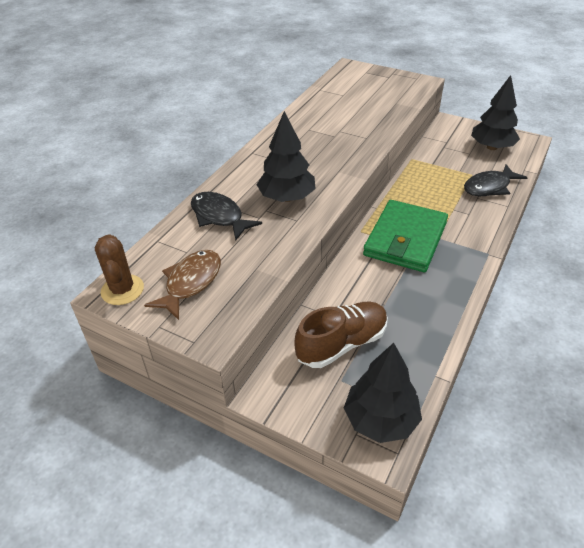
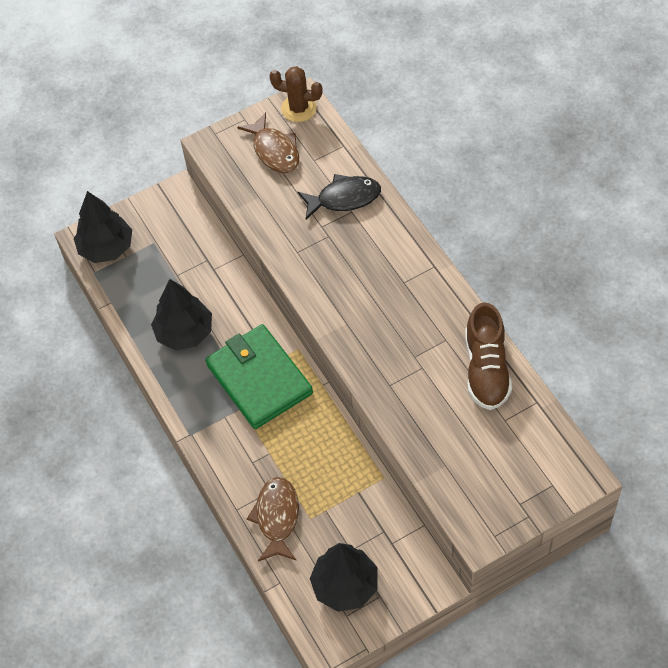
camera: 125 degrees right, 15 degrees up
(287, 198) = (334, 259): black tree -> black tree (184, 332)
(342, 344) = (183, 260): brown shoe -> brown shoe (486, 369)
(489, 187) = (277, 517): black fish -> brown fish

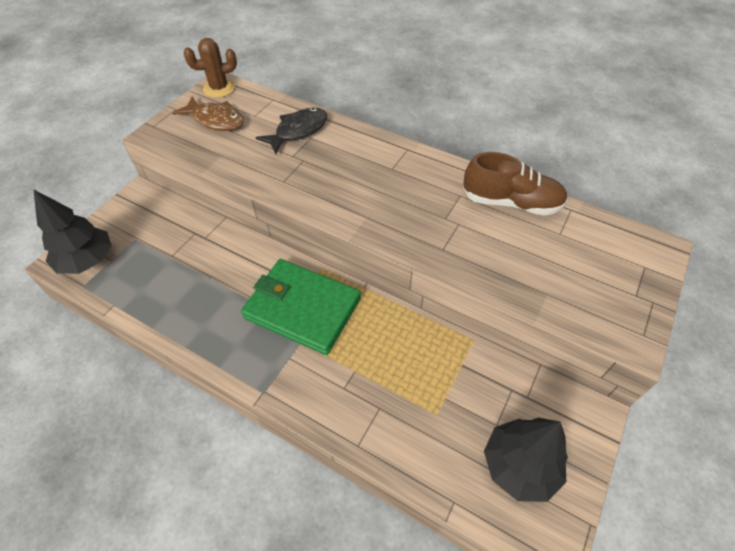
camera: 35 degrees left, 5 degrees down
(184, 332) = (205, 300): black tree -> none
(277, 517) = (404, 431): brown fish -> none
(486, 369) = (511, 202): brown shoe -> brown shoe turned 45 degrees counterclockwise

